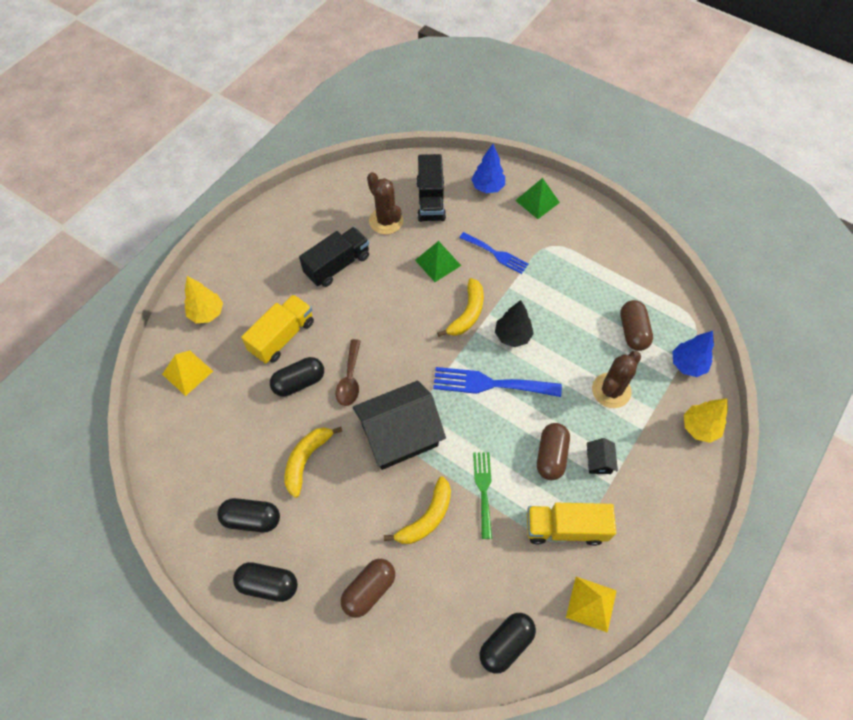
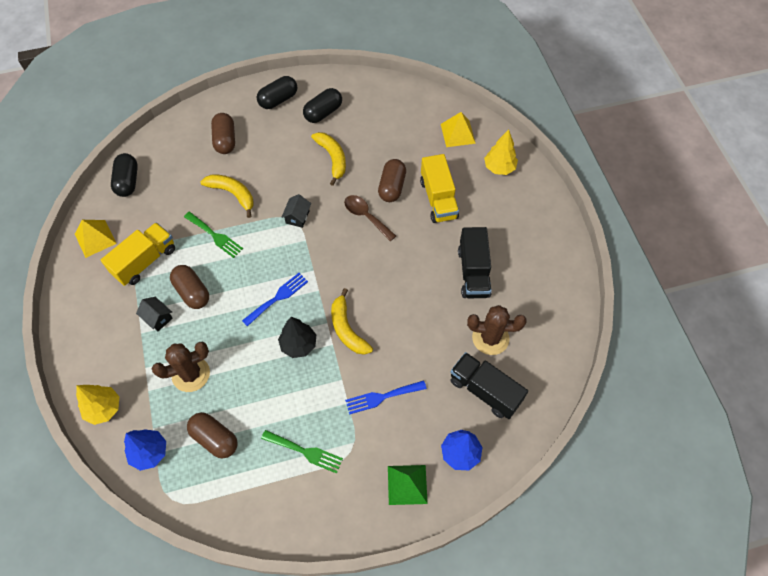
camera: 130 degrees right, 0 degrees up
(299, 382) = (392, 187): black capsule -> brown capsule
(400, 435) = (297, 217): black house -> black house, size x0.41
(426, 517) = (232, 194): yellow banana -> yellow banana turned 135 degrees clockwise
(438, 262) = (413, 345): green pyramid -> none
(490, 384) = (277, 297): blue fork -> blue fork, size x0.65
(579, 270) = (305, 452): none -> green fork
(611, 390) = (191, 374): brown cactus -> brown cactus turned 75 degrees clockwise

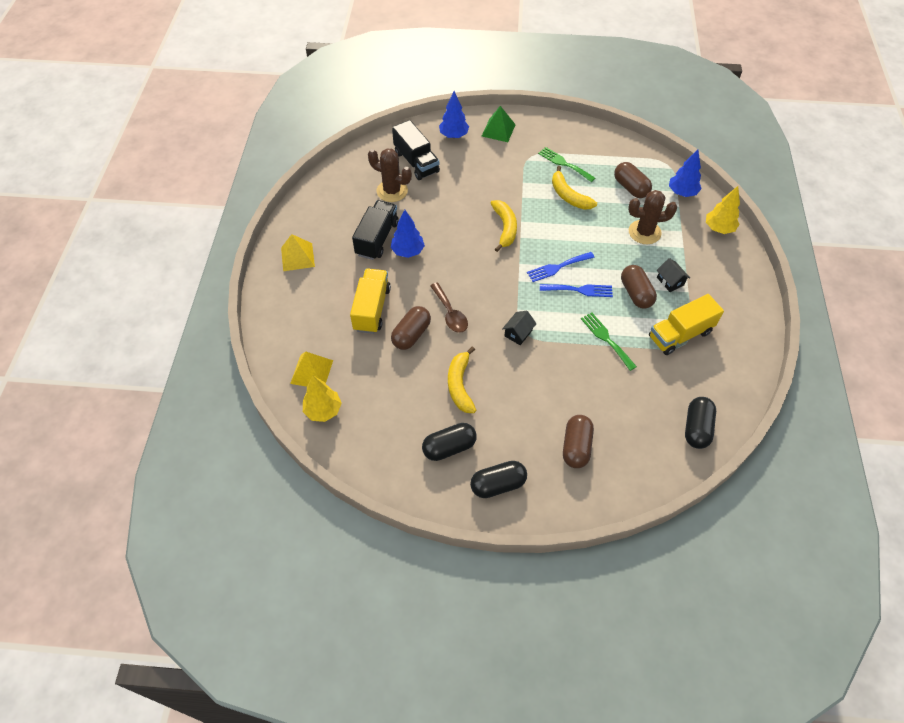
camera: 160 degrees left, 5 degrees down
(95, 238) = (732, 372): yellow pyramid -> yellow pyramid (297, 257)
(232, 194) = (580, 377): yellow banana -> yellow banana (569, 196)
(298, 345) = (549, 228): black tree -> none
(382, 397) = (495, 178): blue fork -> blue fork (579, 290)
(435, 267) = (408, 251): none -> blue tree
(499, 168) = (294, 321): yellow tree -> yellow tree (323, 410)

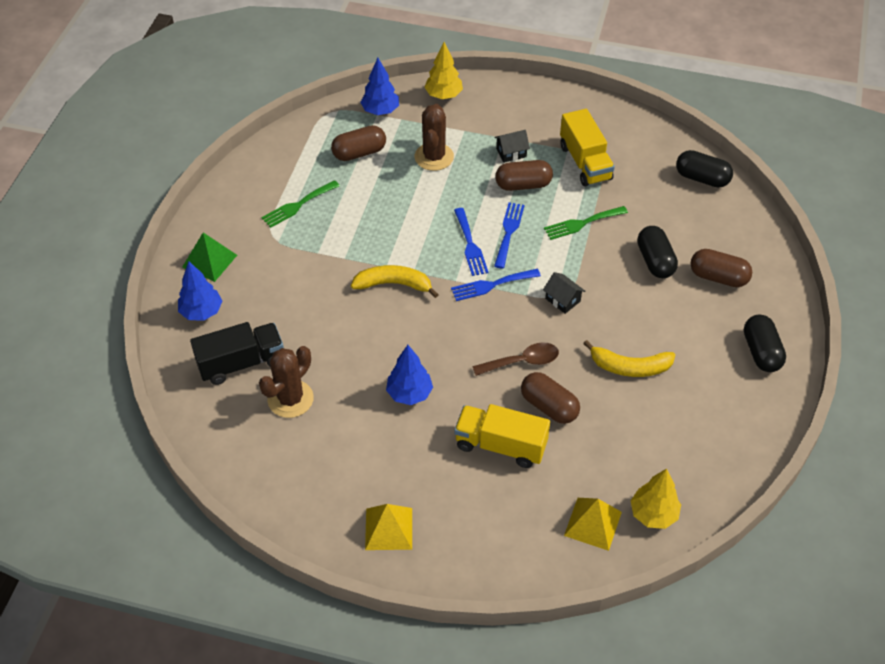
camera: 80 degrees left, 5 degrees down
(377, 238) = (377, 426): black truck -> none
(449, 447) = (713, 389): black capsule -> black capsule (655, 261)
(520, 285) = (491, 285): none -> blue fork
(569, 196) = (356, 212): yellow banana -> none

